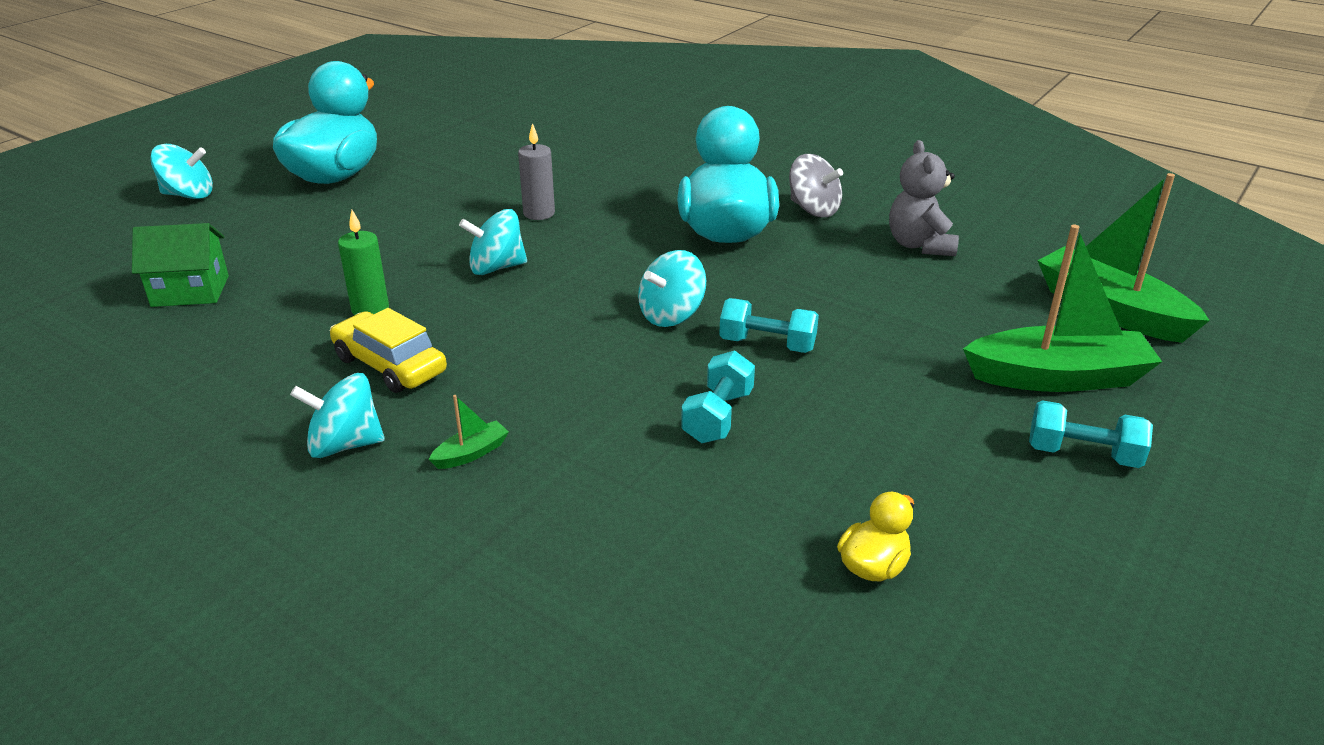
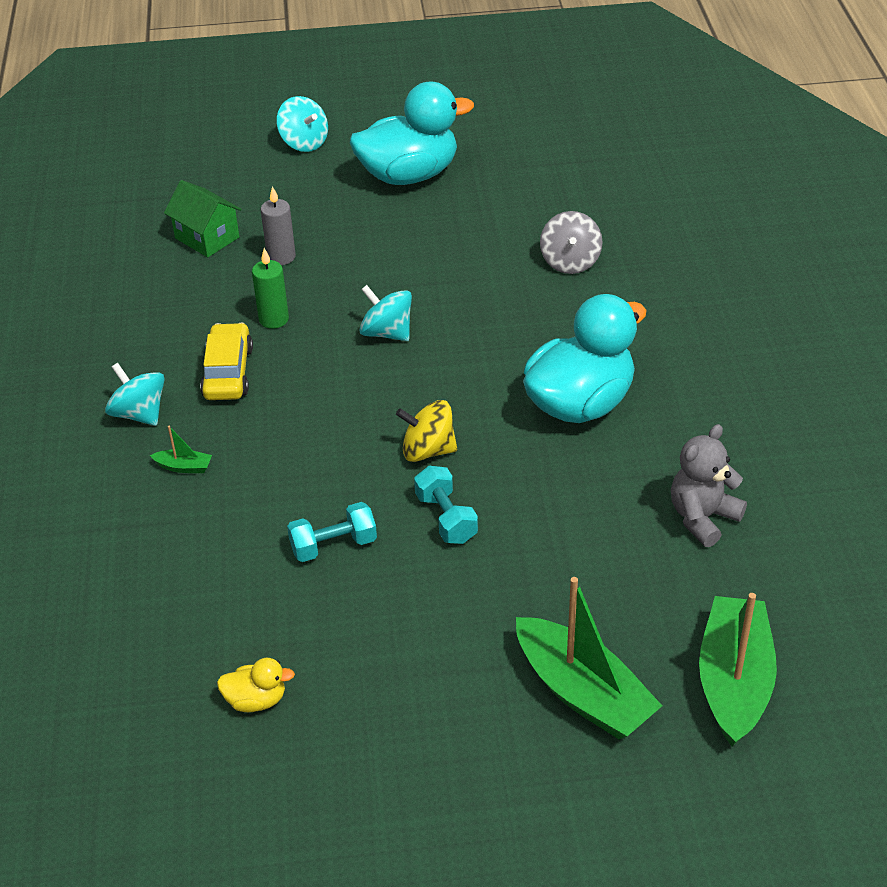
camera: 50 degrees right, 10 degrees up
(539, 213) = (483, 298): grey candle -> grey candle (281, 257)
(671, 315) = (428, 450): turquoise spinning top -> yellow spinning top
(813, 209) = (683, 426): grey spinning top -> grey spinning top (570, 262)
(1083, 454) = (489, 749): turquoise dumbbell -> none

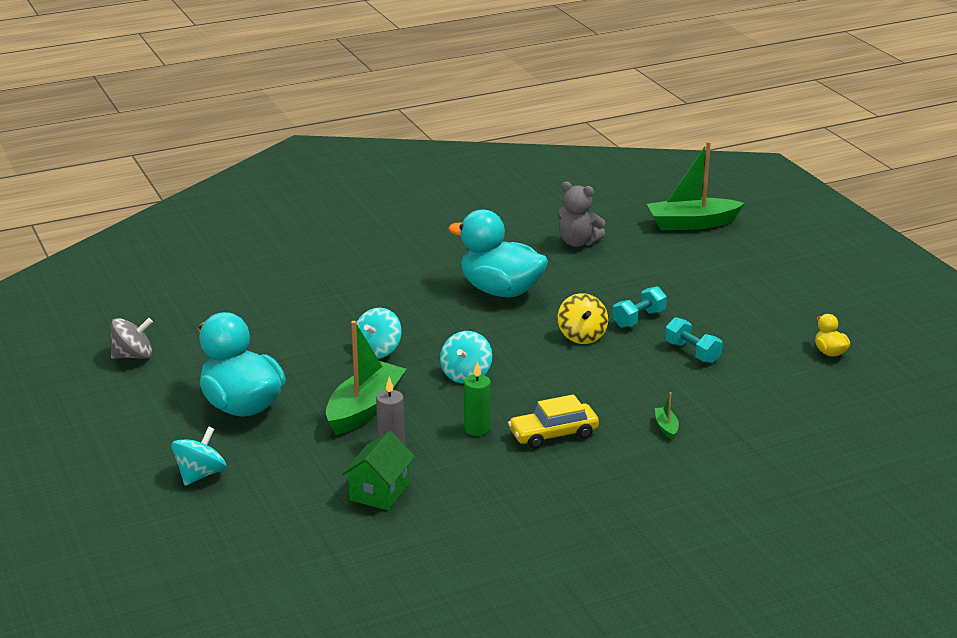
camera: 110 degrees left, 15 degrees down
(139, 414) = (626, 463): turquoise spinning top -> turquoise spinning top (377, 351)
(570, 262) = (340, 315): grey spinning top -> grey spinning top (133, 356)
(583, 692) = (735, 260): green boat -> green boat (364, 409)

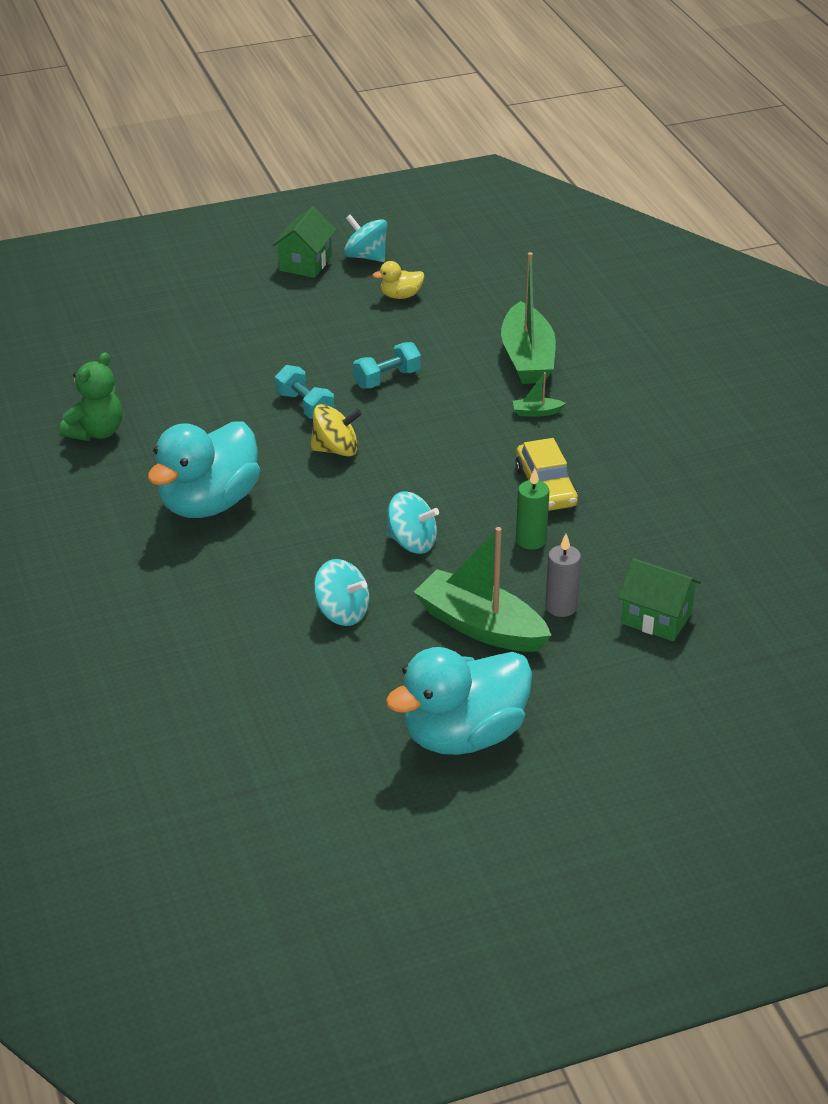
camera: 85 degrees left, 10 degrees up
(133, 356) = (315, 853): grey spinning top -> none
(200, 474) = (621, 768): turquoise spinning top -> turquoise spinning top (365, 256)
(578, 242) = (96, 432): grey teddy bear -> green teddy bear
(691, 224) = (76, 343): green boat -> green boat (527, 358)
(860, 305) = (305, 263): none -> green house

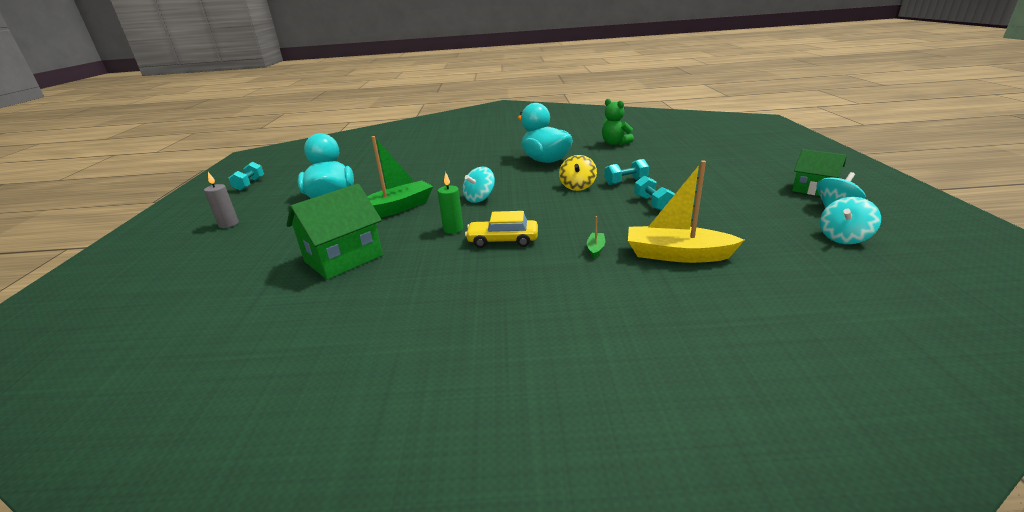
camera: 110 degrees right, 10 degrees down
(342, 612) = (441, 181): turquoise spinning top -> turquoise spinning top (843, 238)
(400, 296) = (773, 216): yellow duck -> none
(429, 930) = (249, 184): none -> turquoise dumbbell
(527, 358) = (677, 255): green boat -> yellow boat
(561, 607) = (387, 230): grey candle -> grey candle (228, 224)
(656, 618) = (343, 258): green house -> green house, size x1.55

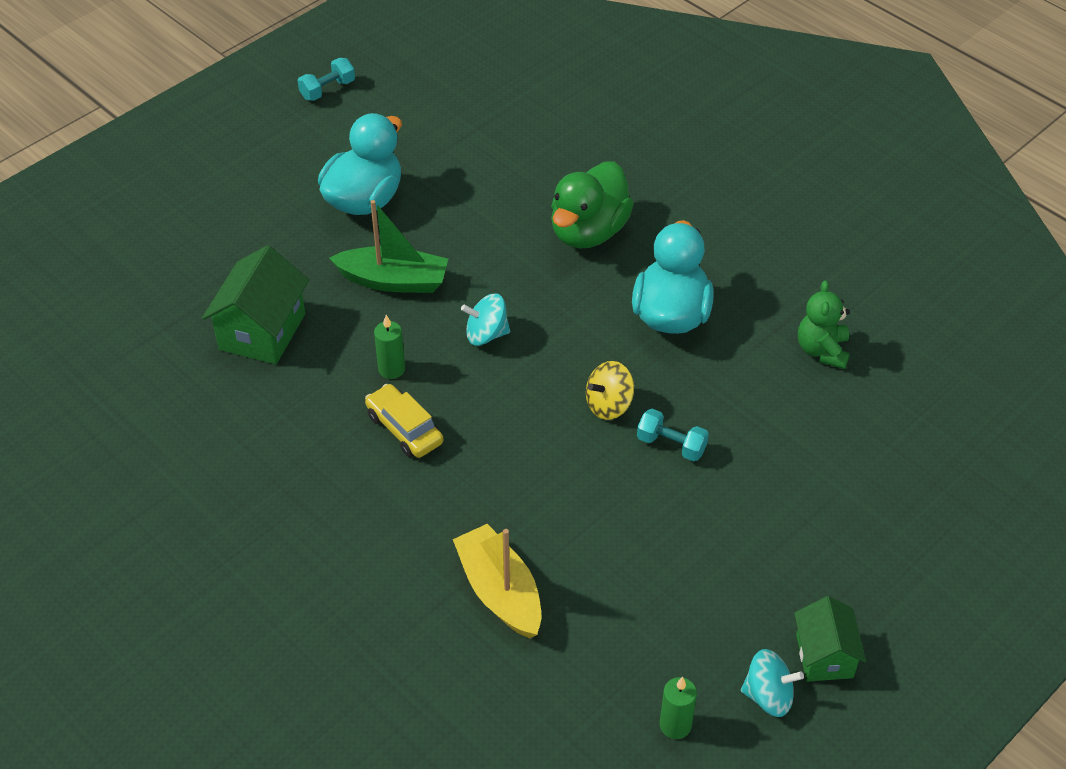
camera: 45 degrees right, 20 degrees up
(228, 224) = (238, 175): grey candle -> none
(343, 258) = (262, 331): green house -> green house turned 75 degrees counterclockwise
(466, 161) = (588, 231): none -> green duck
(595, 249) = (454, 517): green boat -> none
(652, 204) = (620, 508): turquoise dumbbell -> none
(843, 238) = (675, 725): turquoise spinning top -> green candle

